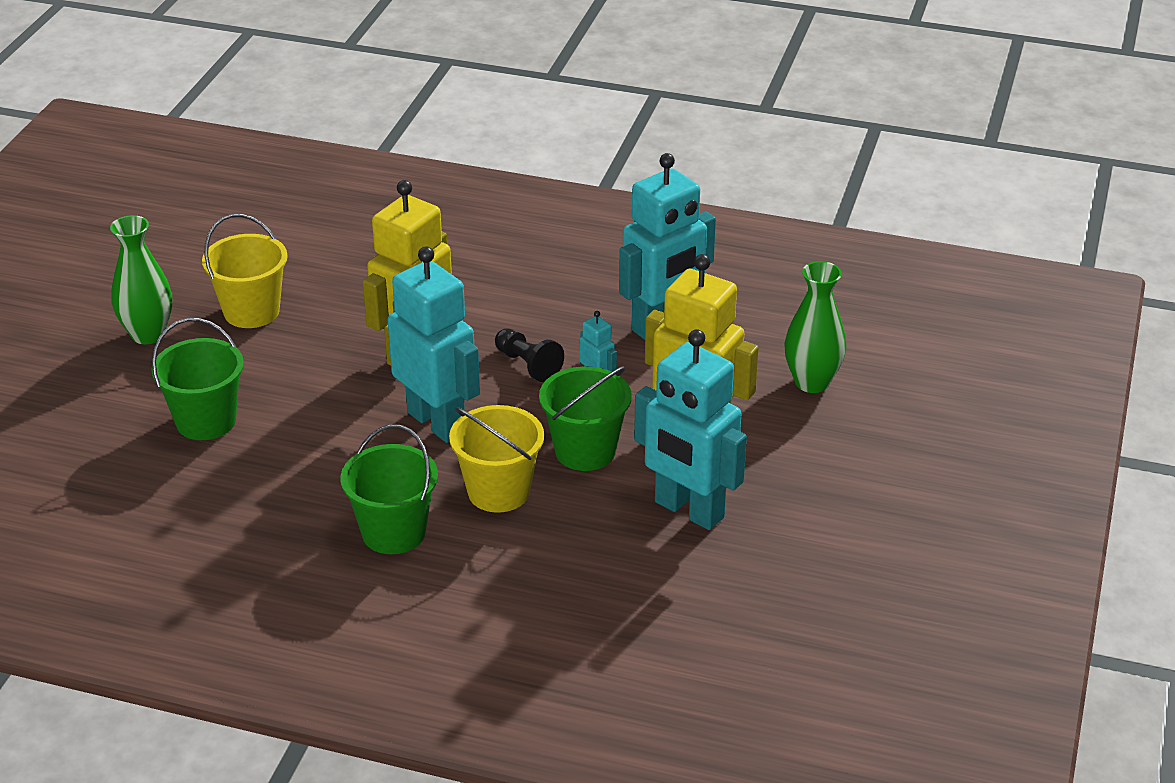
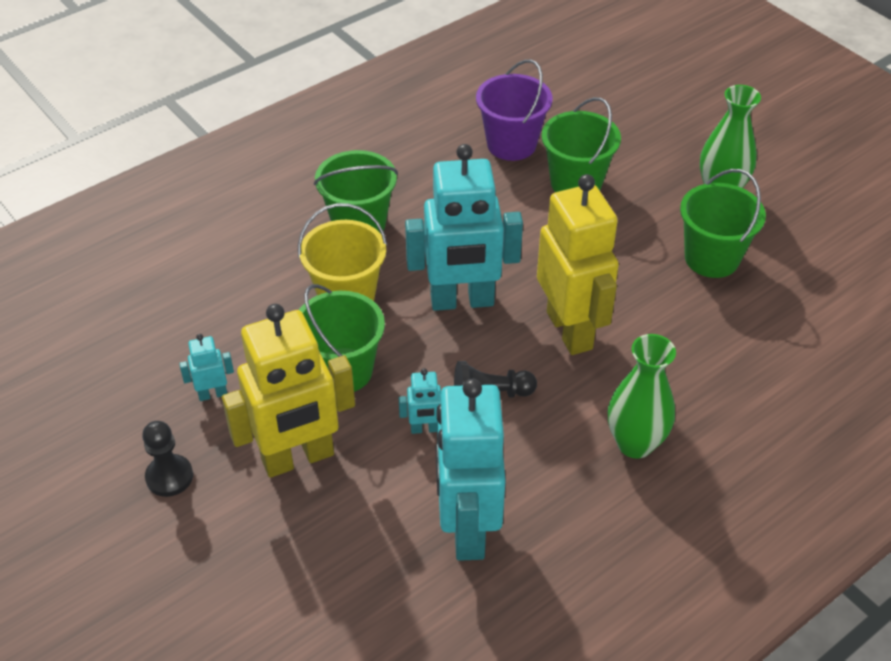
camera: 125 degrees right, 10 degrees up
(174, 487) = (511, 144): none -> purple bucket
(251, 311) = (711, 258): yellow bucket -> green bucket
(688, 510) = (212, 394): turquoise robot -> turquoise robot, size x0.42
(788, 487) = (169, 477): none -> black pawn
(812, 382) = (276, 594): green vase -> green vase (635, 443)

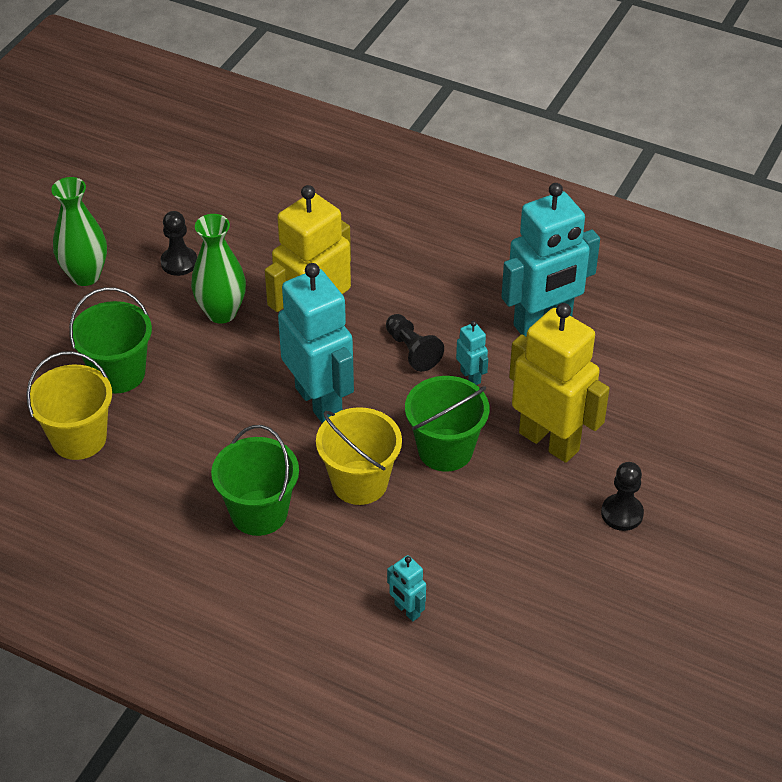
camera: 115 degrees left, 0 degrees up
(212, 394) = (525, 526): turquoise robot -> turquoise robot (407, 610)
(511, 144) = (79, 438): purple bucket -> yellow bucket
(635, 443) = (408, 259): green vase -> green vase (221, 312)
(711, 258) = (179, 262): green bucket -> black pawn

